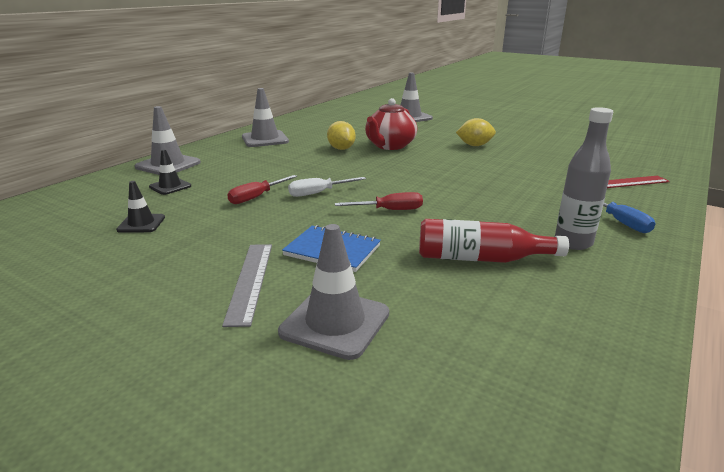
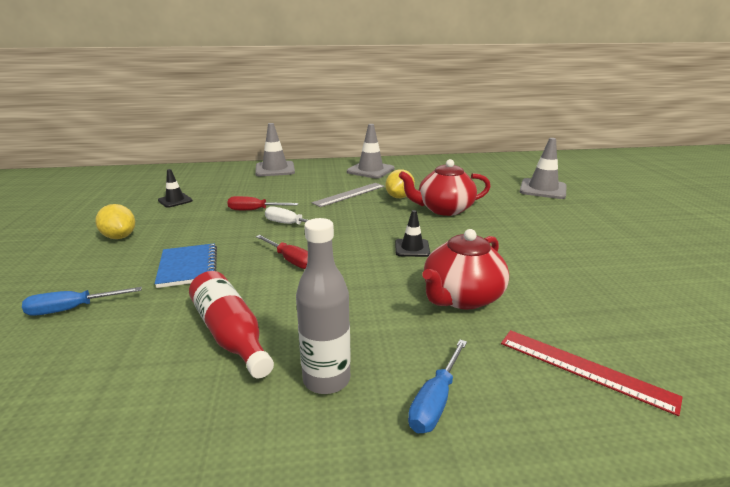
camera: 50 degrees right, 0 degrees up
(170, 186) = (240, 184): black traffic cone -> black traffic cone (412, 248)
(250, 281) = (118, 259): grey ruler -> grey ruler (349, 194)
(335, 323) = (72, 309): grey traffic cone -> blue screwdriver
(474, 145) = (528, 241): yellow lemon -> yellow lemon (119, 237)
(520, 182) = (461, 297): none -> red teapot

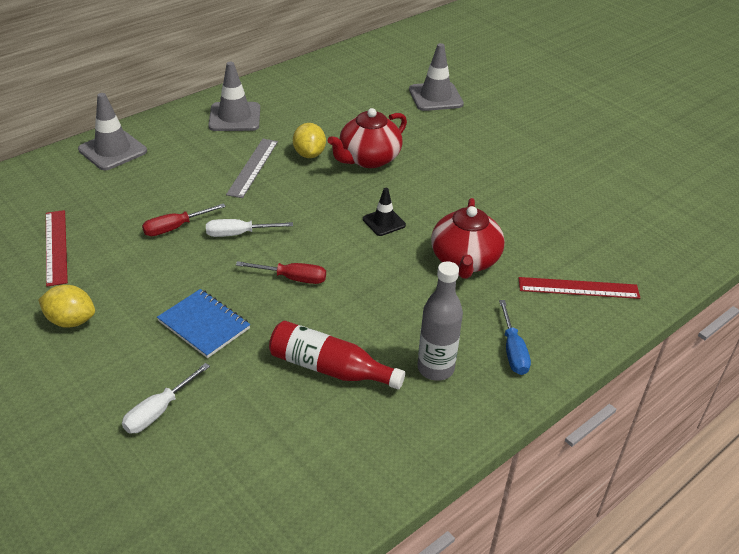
camera: 35 degrees left, 15 degrees up
(72, 309) = (159, 411): blue screwdriver -> white screwdriver
(175, 200) = (56, 247): black traffic cone -> red ruler

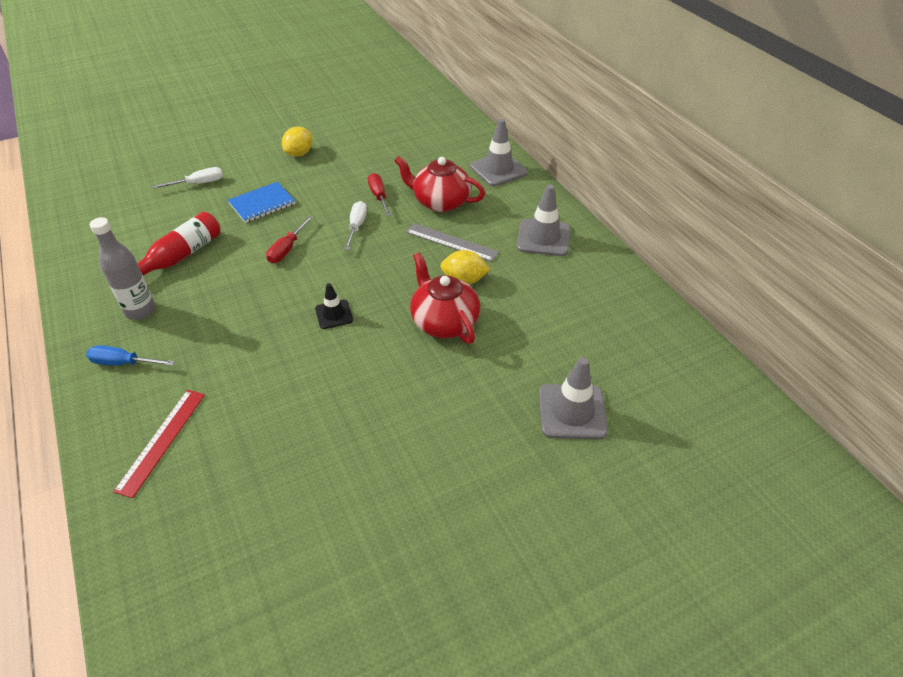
camera: 105 degrees right, 5 degrees up
(56, 247) = (379, 147): red ruler -> none
(159, 411) = (198, 183): white screwdriver -> white screwdriver turned 105 degrees clockwise
(465, 260) = (250, 360): red teapot -> red teapot (440, 202)

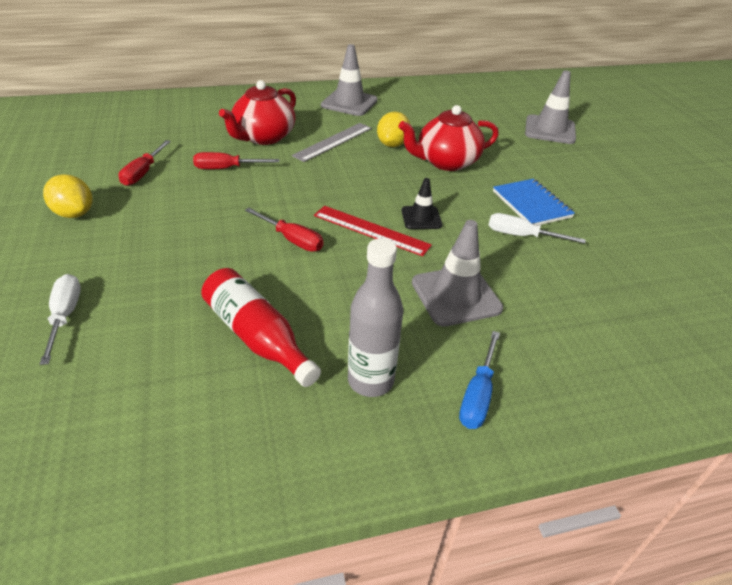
camera: 80 degrees left, 5 degrees down
(162, 441) = (606, 352): red ruler -> red ruler (371, 230)
(262, 204) = (176, 253): blue notebook -> blue notebook (531, 204)
(356, 226) = (275, 188): white screwdriver -> white screwdriver (521, 236)
(358, 163) = (143, 173): none -> red screwdriver
(498, 170) = (230, 102): grey traffic cone -> grey traffic cone (456, 295)

